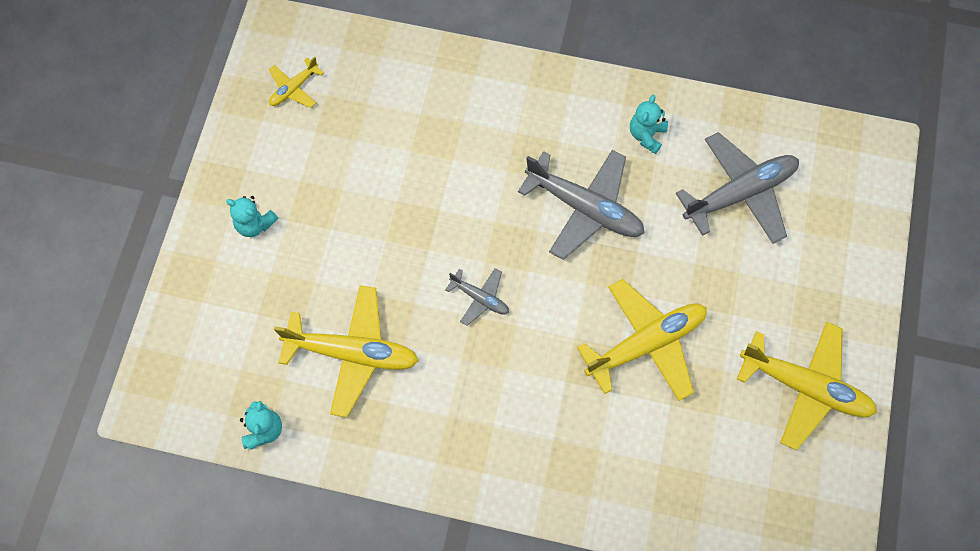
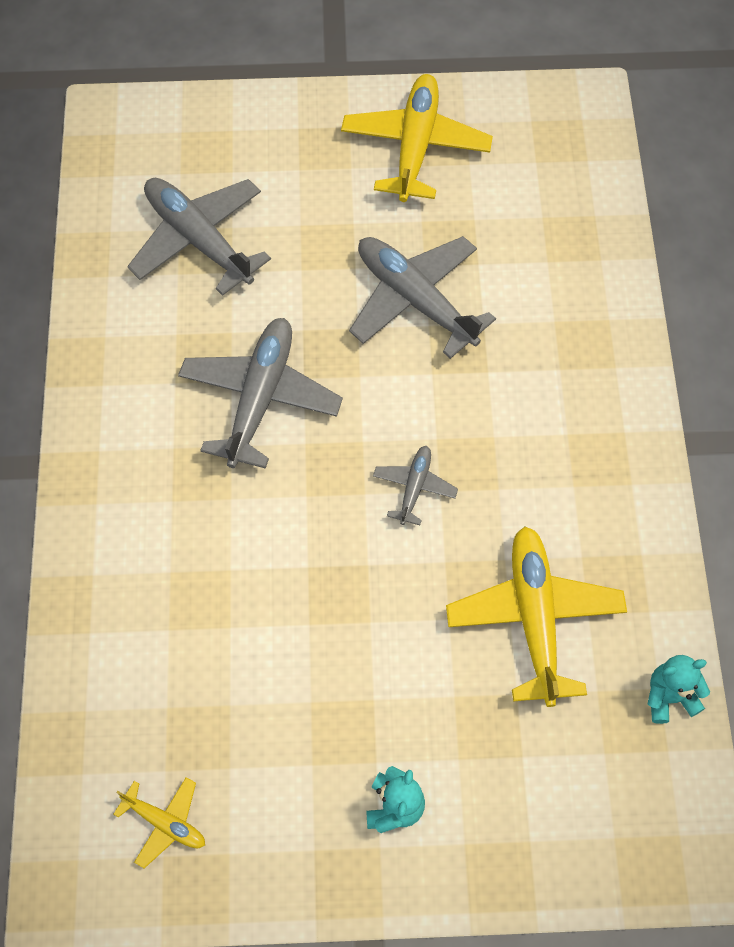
camera: 105 degrees left, 5 degrees down
(646, 135) = (142, 350): turquoise teddy bear -> none
(646, 343) = (415, 299): yellow plane -> grey plane

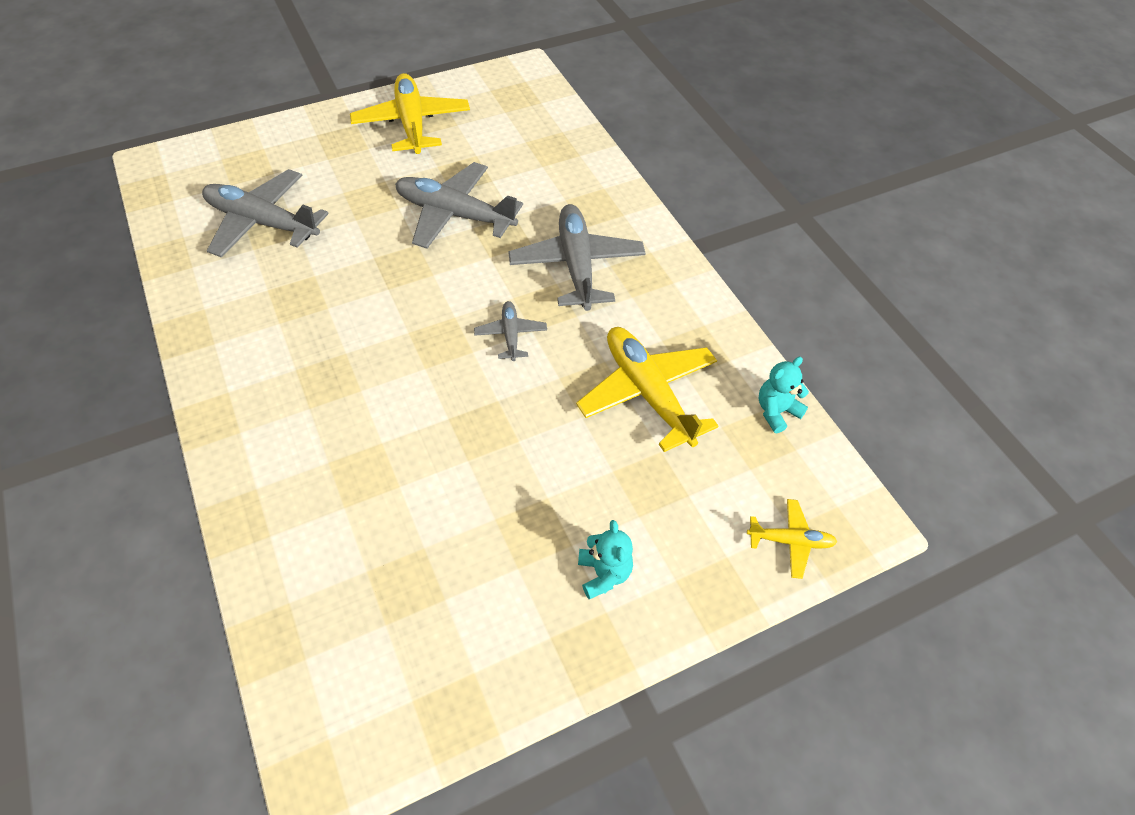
camera: 25 degrees left, 10 degrees down
(165, 823) = (403, 670): yellow plane -> yellow plane (790, 541)
(260, 397) = (357, 312): grey plane -> grey plane (576, 265)

